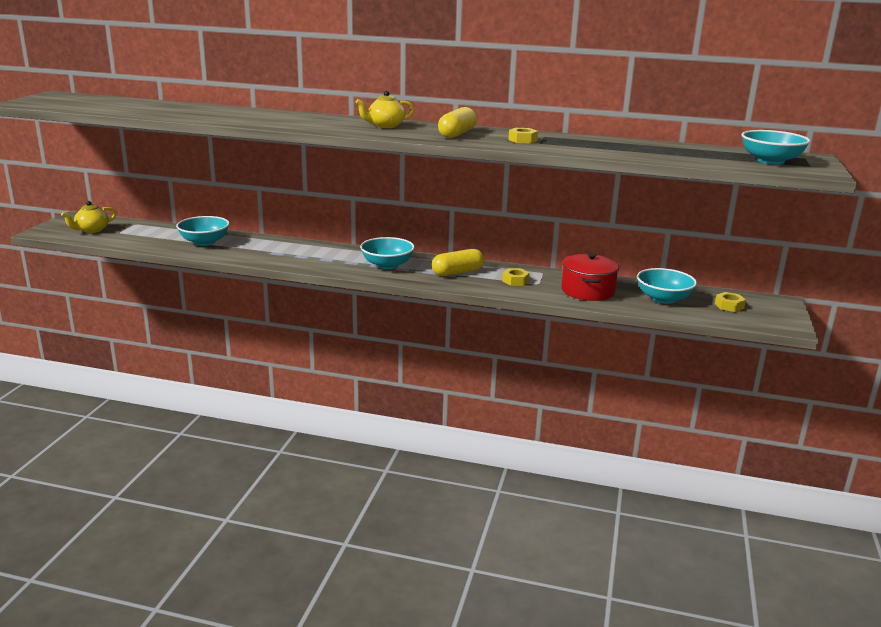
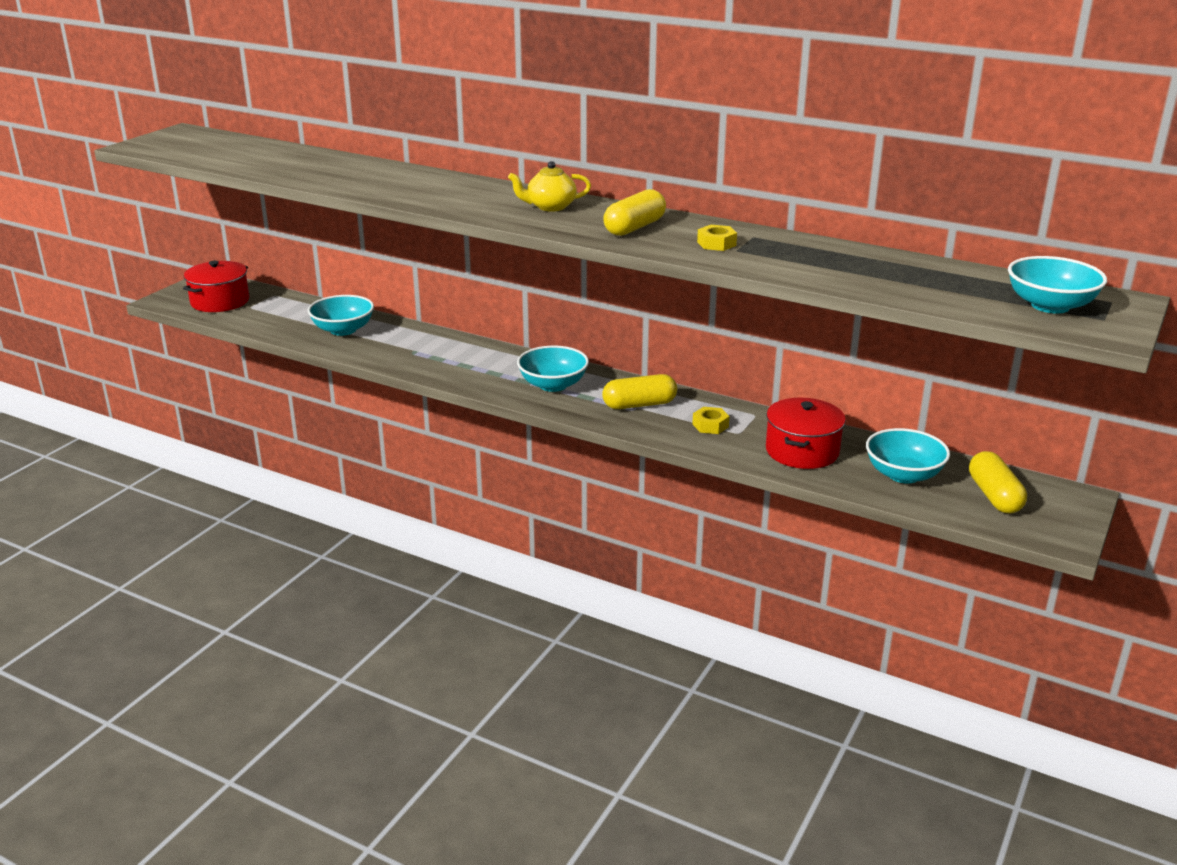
camera: 15 degrees right, 5 degrees up
(92, 230) = (220, 301): yellow teapot -> red pot
(729, 306) = (994, 496): yellow nut -> yellow capsule

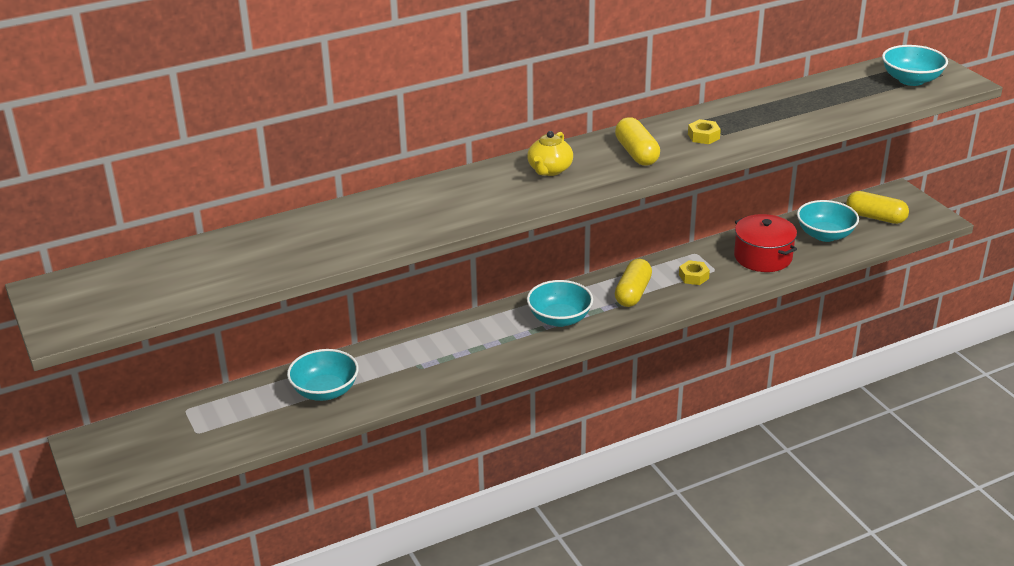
camera: 55 degrees left, 5 degrees up
(220, 301) = (156, 449): red pot -> none

